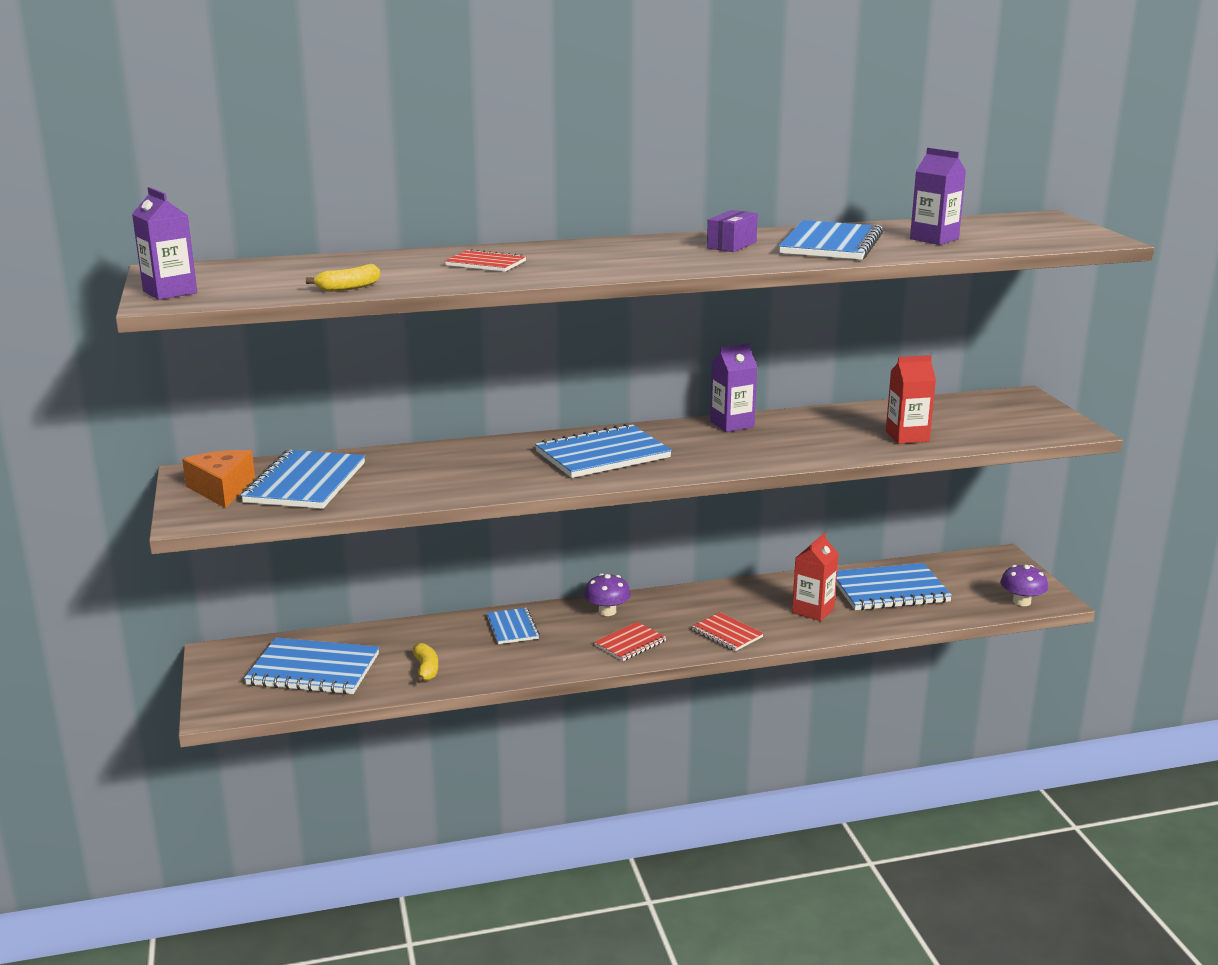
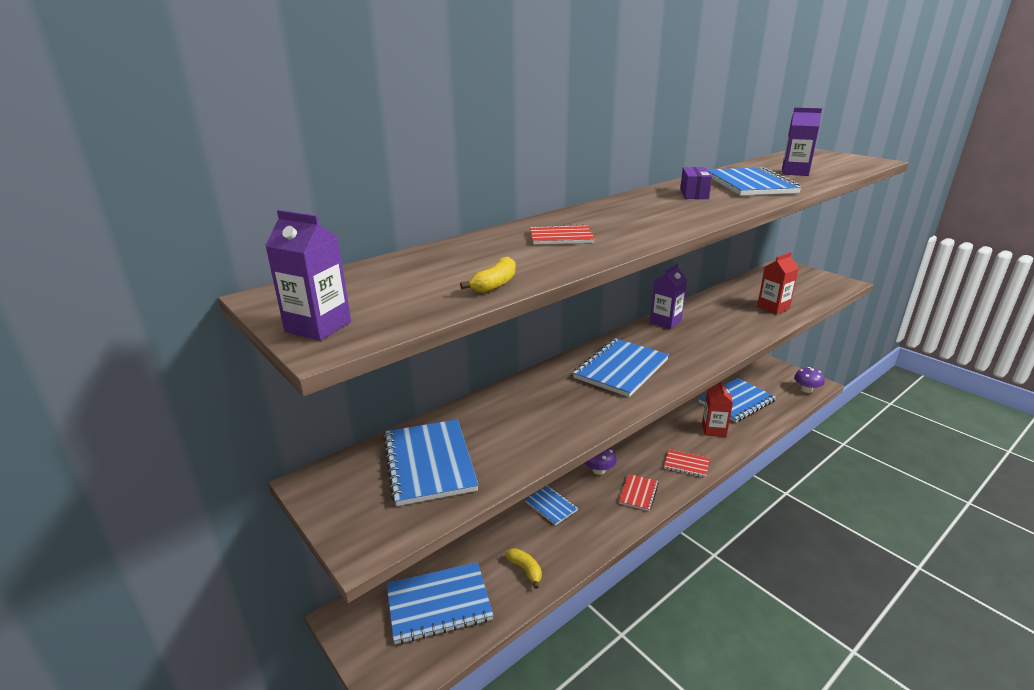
camera: 25 degrees left, 5 degrees up
(222, 489) = (359, 494): orange cheese -> none

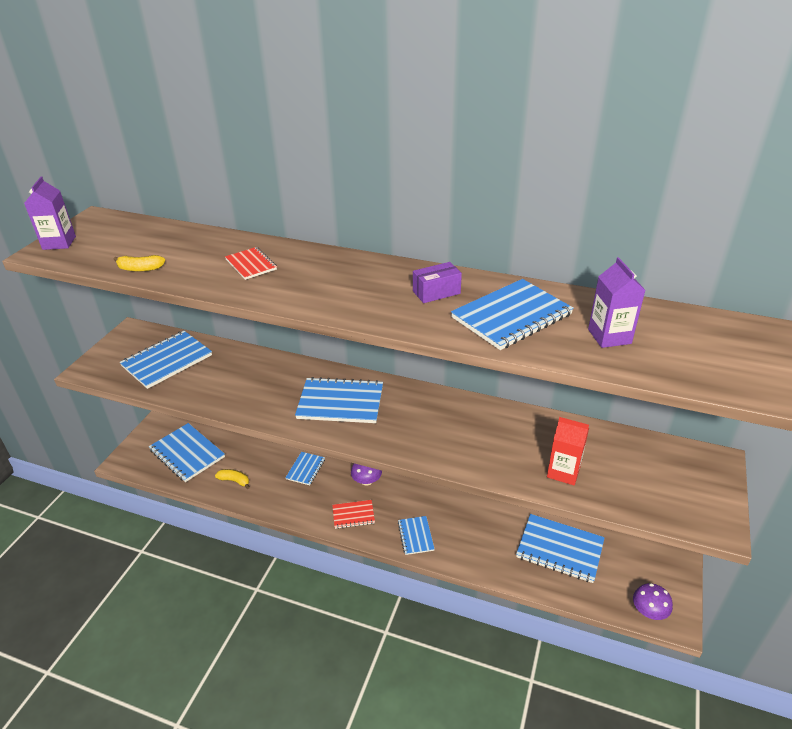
camera: 60 degrees right, 10 degrees up
(525, 570) = (234, 481): yellow banana -> yellow banana turned 90 degrees counterclockwise
(665, 322) = (454, 404): purple carton -> none
(686, 464) = (415, 536): red notebook -> blue notebook
(714, 430) = (489, 542): red carton -> none

